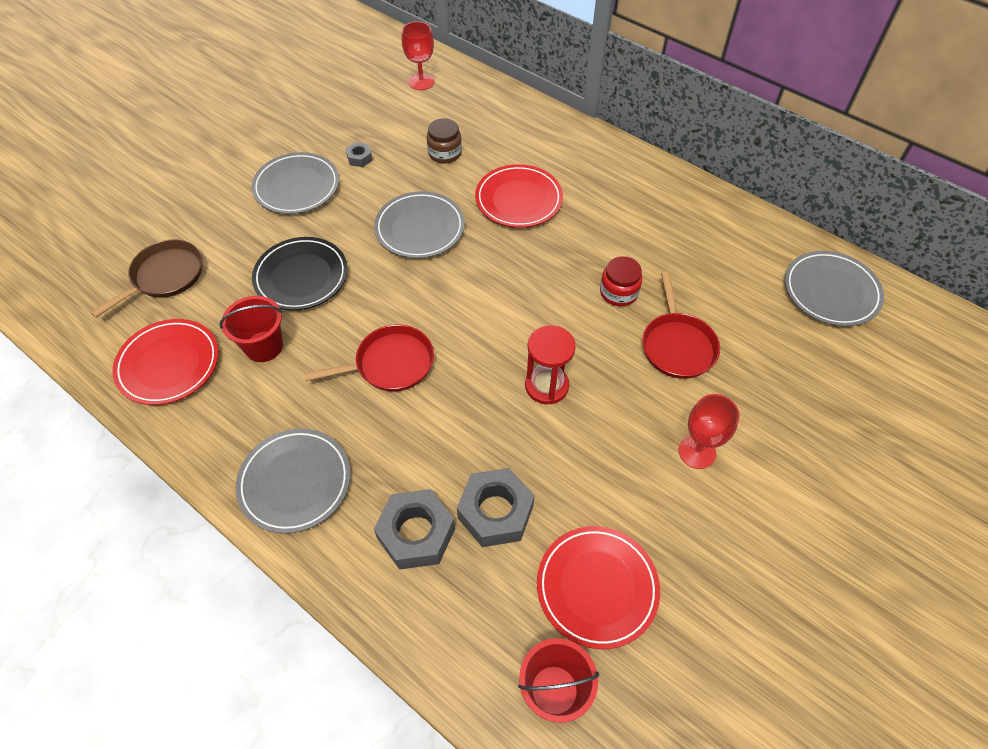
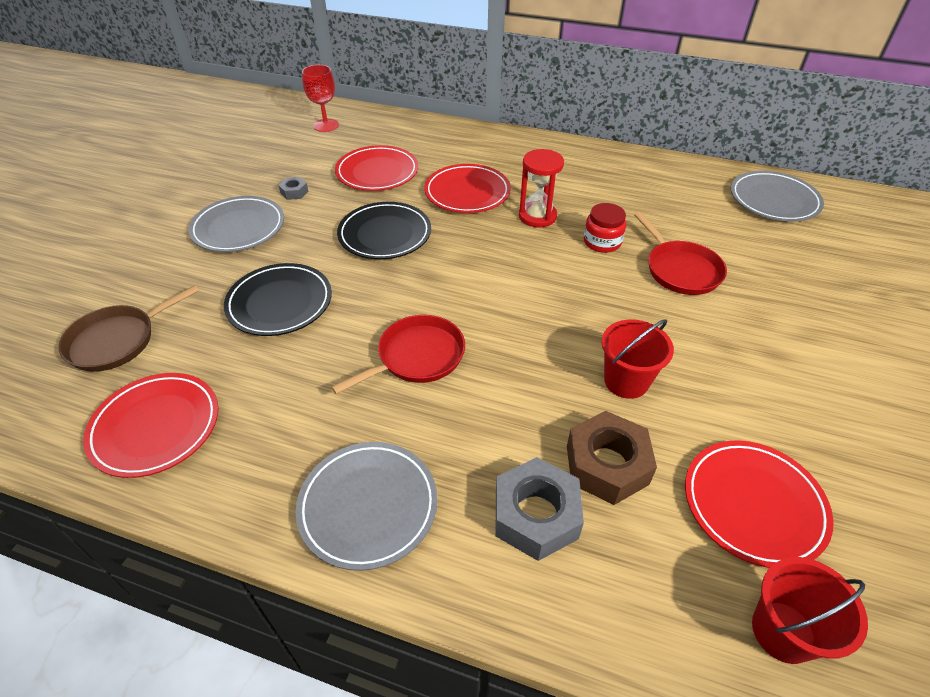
camera: 20 degrees left, 10 degrees down
(165, 276) = (117, 340): brown pan -> brown pan turned 150 degrees counterclockwise
(264, 346) = (266, 378): red bucket -> red bucket (626, 381)
(420, 228) = (385, 234): grey plate -> black plate
(445, 153) = (377, 172): brown jar -> red plate
(495, 512) = (607, 465): grey nut -> brown nut
(546, 386) = (585, 334): red hourglass -> red hourglass (537, 216)
(697, 452) = (758, 350): red goblet -> none

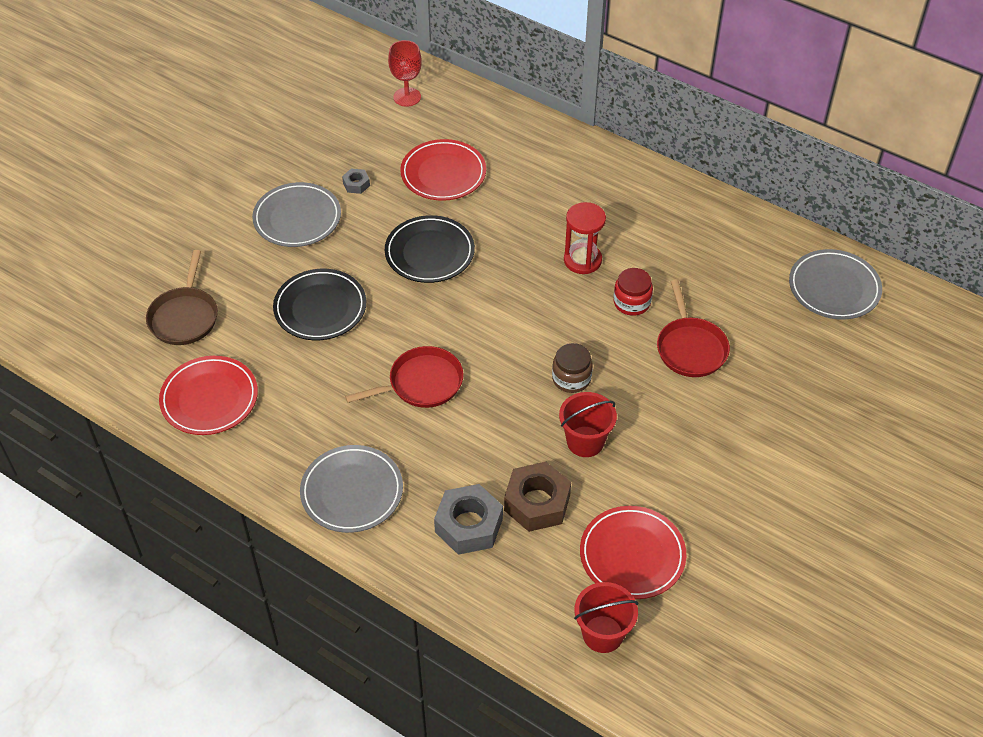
camera: 15 degrees right, 5 degrees up
(117, 340) = (184, 317): brown pan -> brown pan turned 60 degrees counterclockwise
(467, 192) = (524, 217): red plate -> none
(578, 320) = (571, 378): none -> brown jar

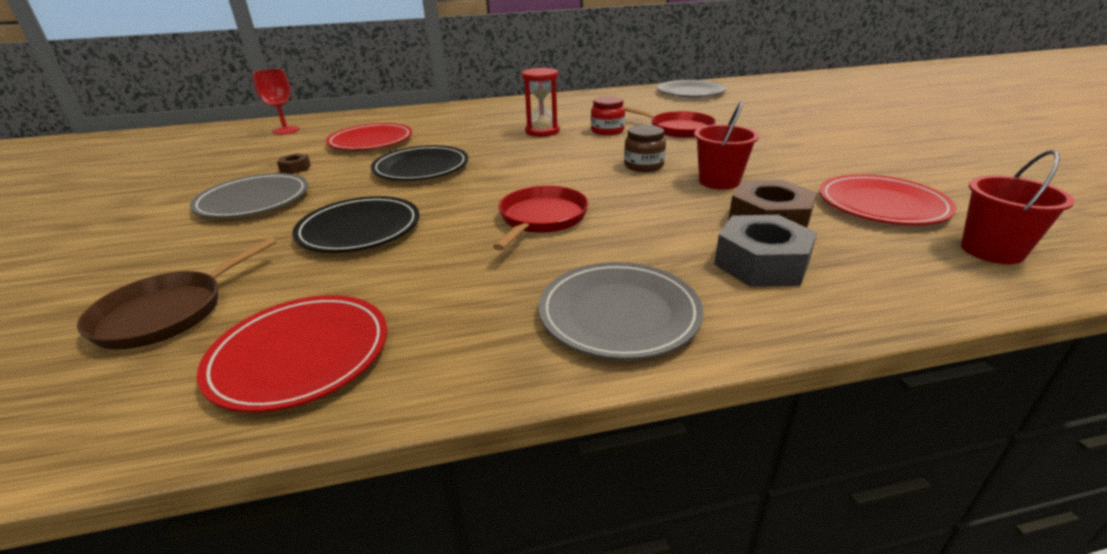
camera: 45 degrees left, 20 degrees down
(184, 317) = (168, 313): brown pan -> brown pan turned 75 degrees clockwise
(356, 184) = (295, 168): grey nut -> brown nut

